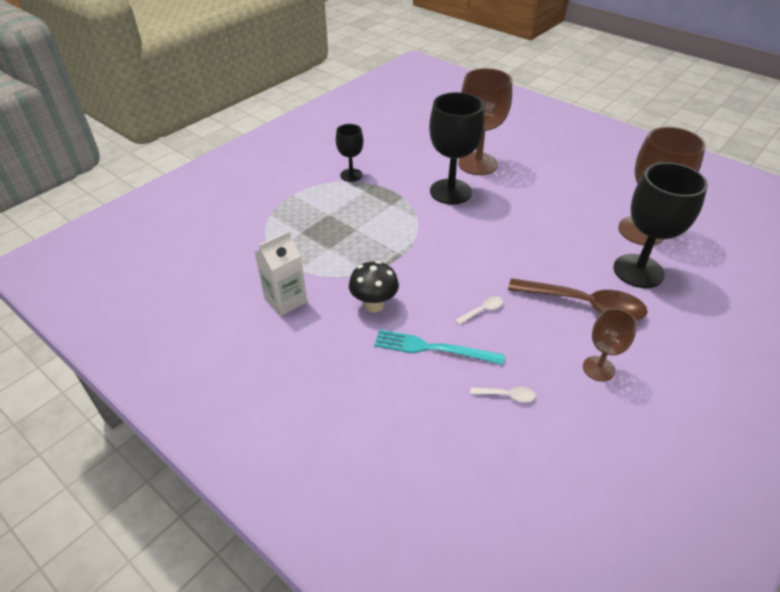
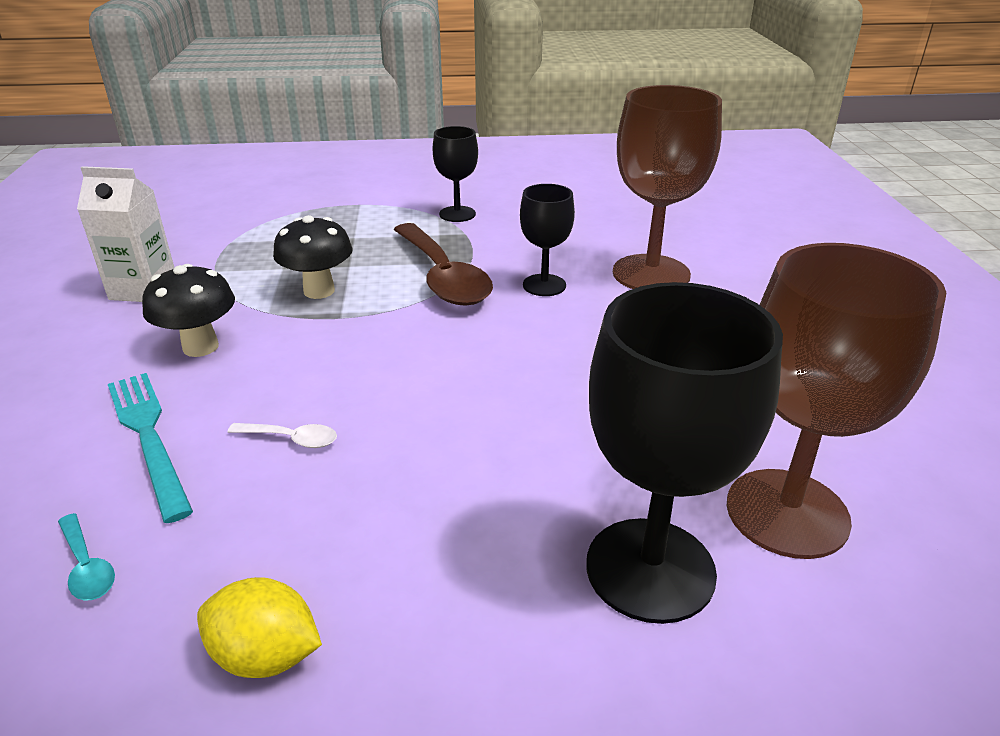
camera: 45 degrees right, 10 degrees down
(369, 249) = (319, 291): none -> black mushroom
(450, 192) = (544, 285): black goblet -> black goblet, size x0.55
(506, 395) = (87, 566): white spoon -> turquoise spoon
(584, 305) = (443, 544): brown spoon -> brown spoon (442, 277)
(598, 368) = (266, 655): brown goblet -> yellow lemon

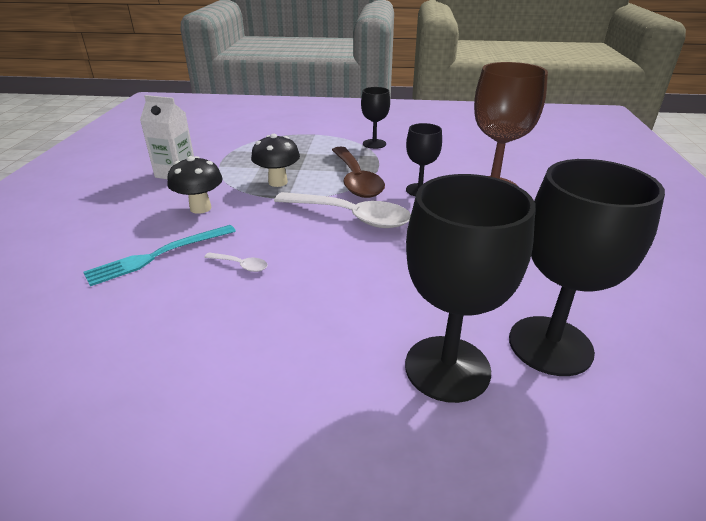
camera: 10 degrees right, 0 degrees up
(87, 566) = (107, 322): turquoise spoon -> none
(148, 437) = (159, 255): turquoise fork -> turquoise fork turned 105 degrees counterclockwise
(266, 655) = (196, 385): yellow lemon -> none
(448, 339) = (350, 217): none -> white spoon
(787, 513) = (550, 345): brown goblet -> black goblet

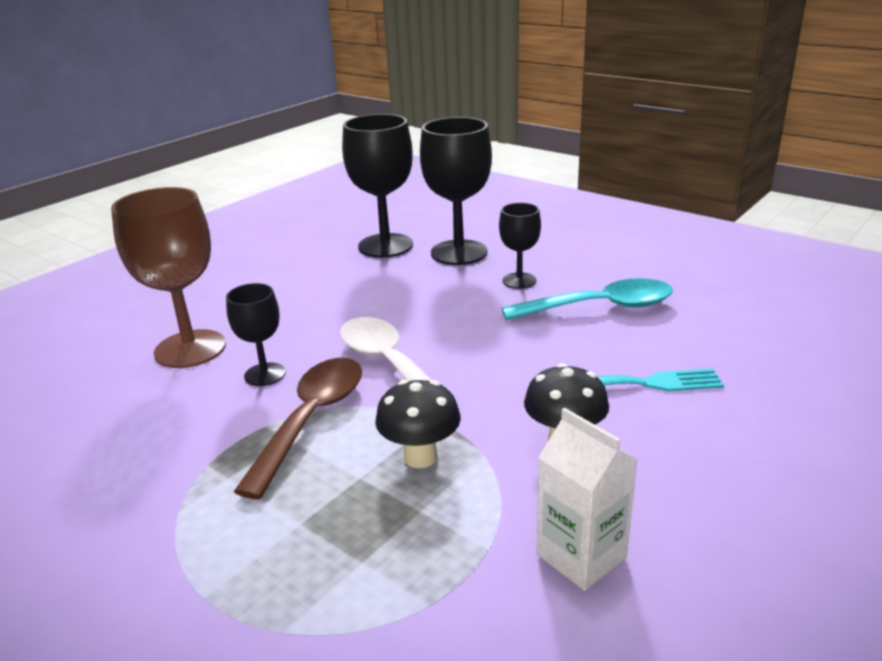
camera: 145 degrees left, 5 degrees down
(211, 328) = (599, 307): none -> turquoise spoon
(240, 265) = (550, 347): white spoon -> none
(374, 144) = (161, 500): black goblet -> black goblet (519, 281)

